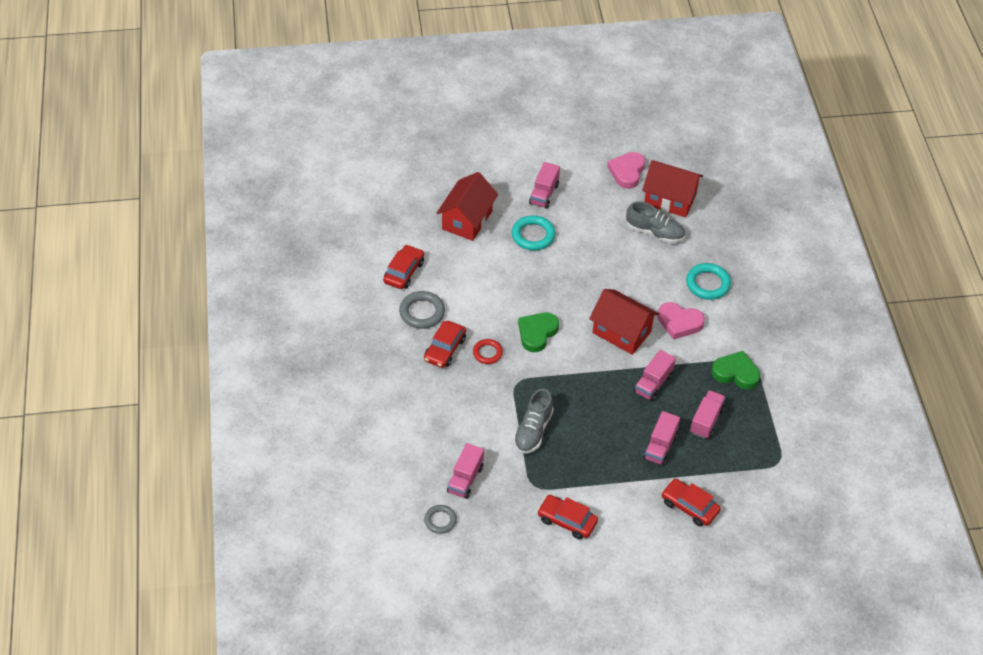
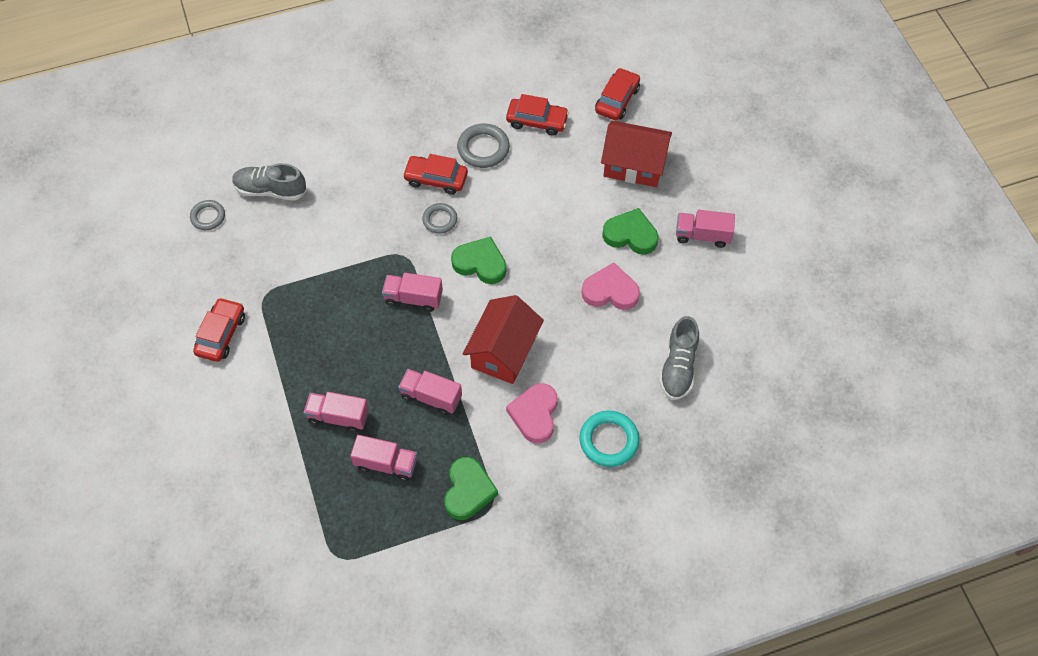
camera: 80 degrees right, 10 degrees up
(465, 479) = (263, 229): pink truck -> pink truck (413, 298)
(487, 353) = (440, 220): red ring -> grey ring
(533, 235) = (630, 235): turquoise ring -> green heart
(533, 431) = (338, 282): grey shoe -> grey shoe (270, 190)
(627, 172) = (774, 321): pink heart -> pink heart (610, 291)
(670, 199) = (743, 377): red house -> none
(689, 507) = (256, 459): red car -> red car (617, 100)

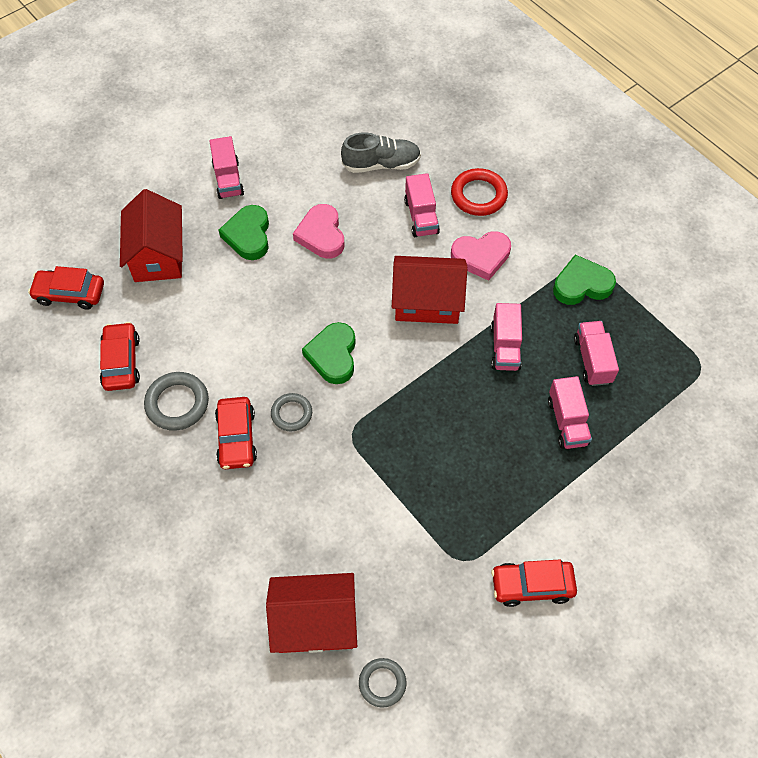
camera: 110 degrees left, 0 degrees up
(270, 190) = (315, 622): grey shoe -> red house
(413, 298) = (401, 403): pink truck -> pink truck (421, 217)
(609, 440) = (478, 195): turquoise ring -> red ring

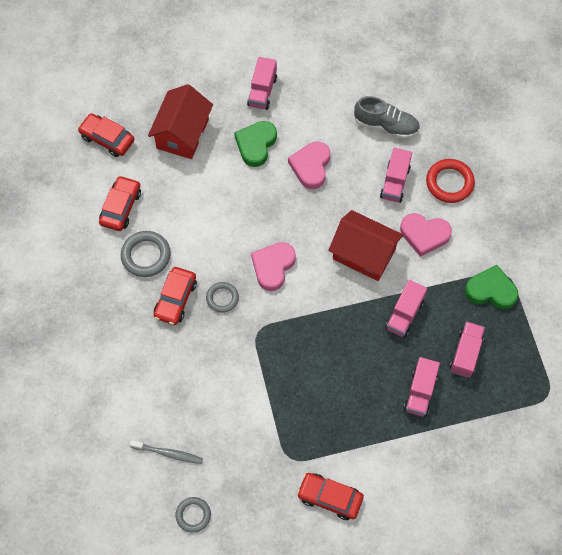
camera: 25 degrees right, 5 degrees up
(315, 622) = (168, 453): red house -> grey toothbrush
(333, 355) = (273, 267): green heart -> pink heart

